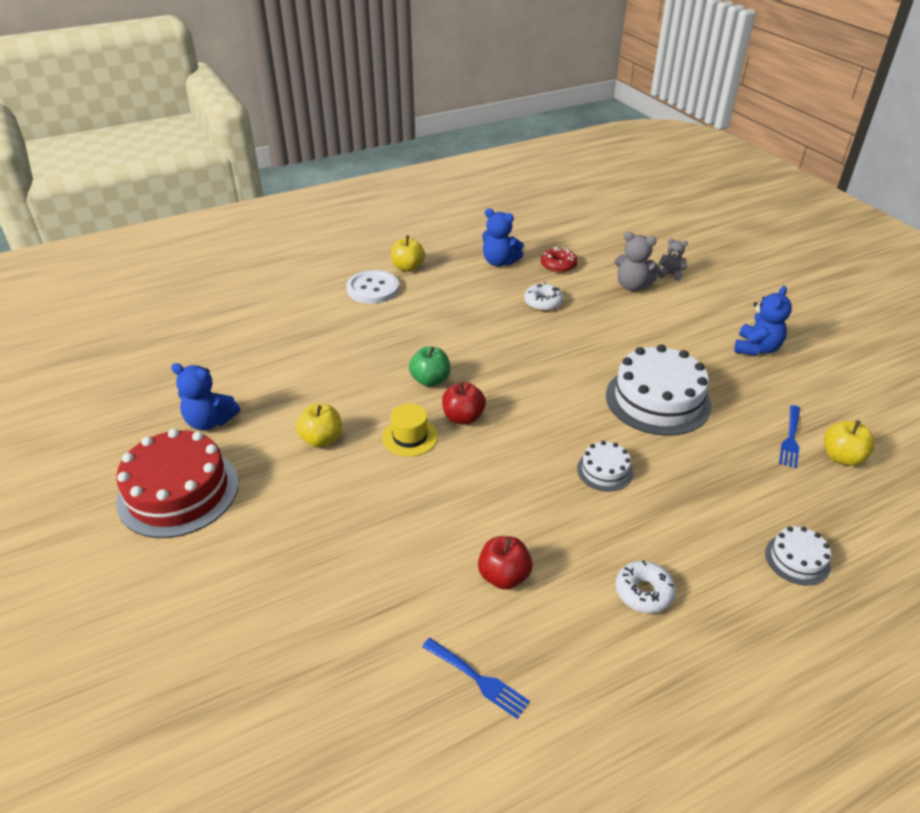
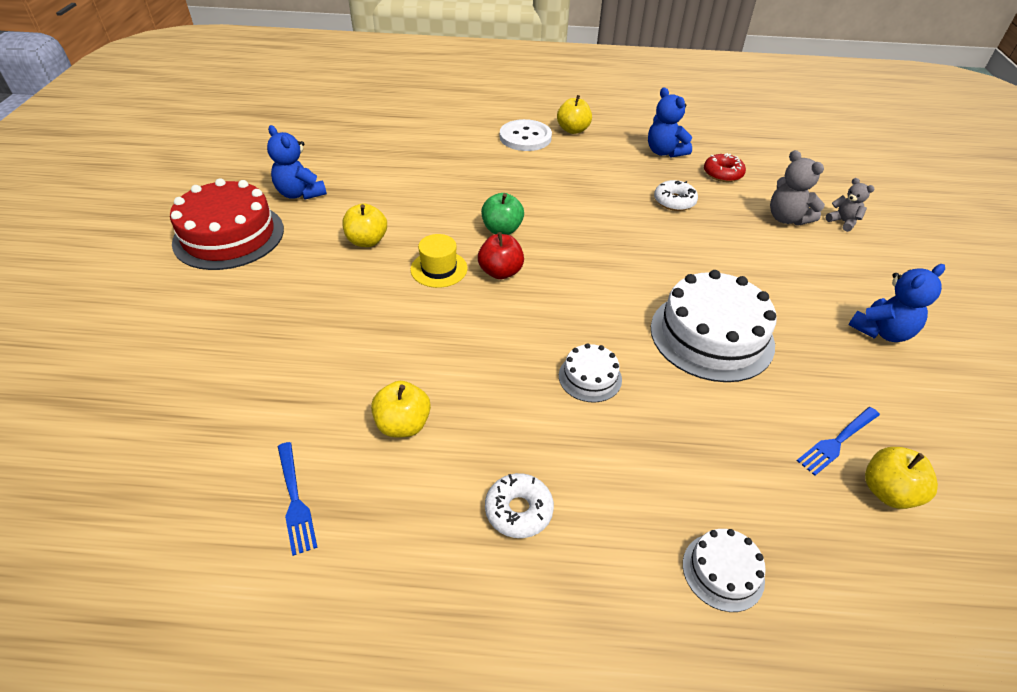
camera: 30 degrees right, 5 degrees up
(504, 576) = (403, 425): red apple -> yellow apple

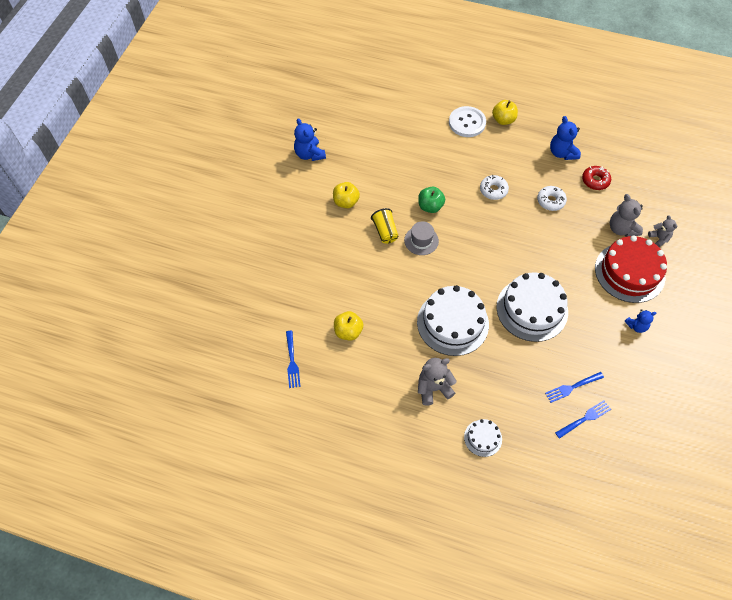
camera: 15 degrees right, 15 degrees up
(229, 236) = (265, 184): red cake -> red cake (629, 272)
(439, 269) = (385, 231): yellow hat -> yellow cup
(500, 272) = (421, 240): red apple -> grey hat
(518, 510) = (395, 388): white donut -> white donut (493, 190)
(590, 377) = (452, 323): white cake -> white cake, size x2.06
(592, 494) = (433, 388): none -> grey teddy bear
(881, 331) = (636, 326): blue teddy bear -> blue teddy bear, size x0.63
(888, 492) = (584, 419): yellow apple -> blue fork

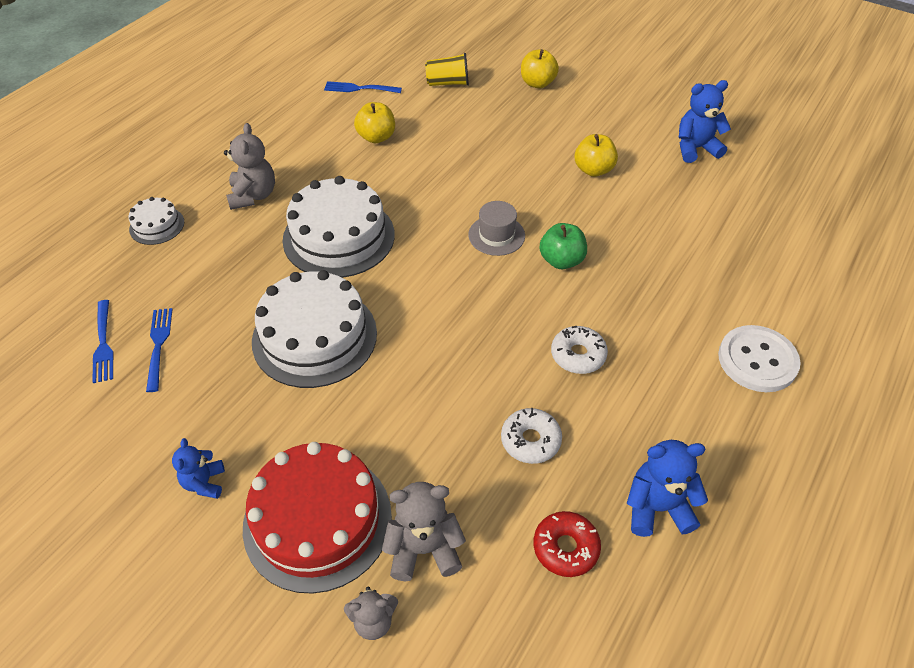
camera: 105 degrees right, 10 degrees down
(385, 231) = (526, 200): yellow cup -> yellow cup (448, 83)
(503, 120) = (763, 425): yellow apple -> yellow apple (537, 83)

